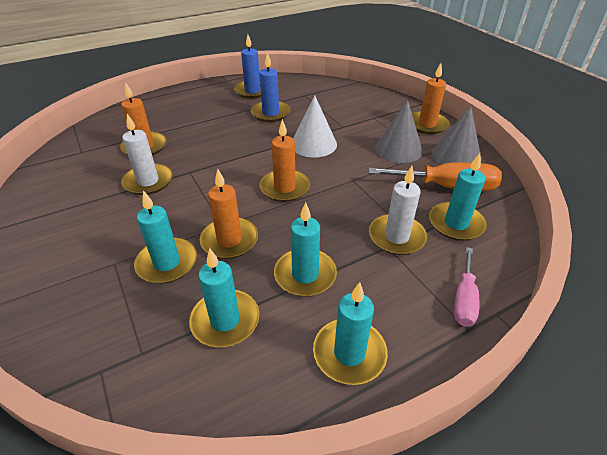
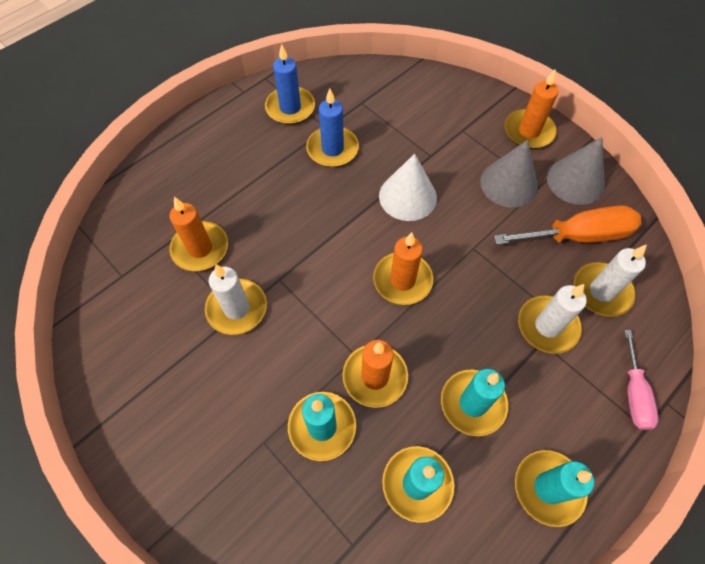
camera: 15 degrees left, 20 degrees up
(456, 224) = (601, 291): turquoise candle -> white candle

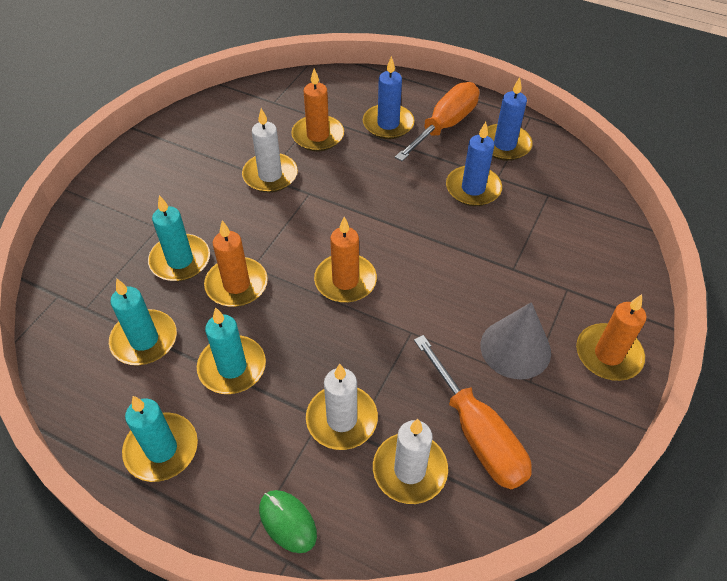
camera: 70 degrees right, 10 degrees down
(216, 183) = (388, 124): none -> blue candle
(242, 140) = (445, 125): none -> orange screwdriver
(407, 196) = (447, 261): white cone -> none
(575, 181) = (560, 418): grey cone -> none
(634, 393) = (287, 522): pink screwdriver -> green mouse

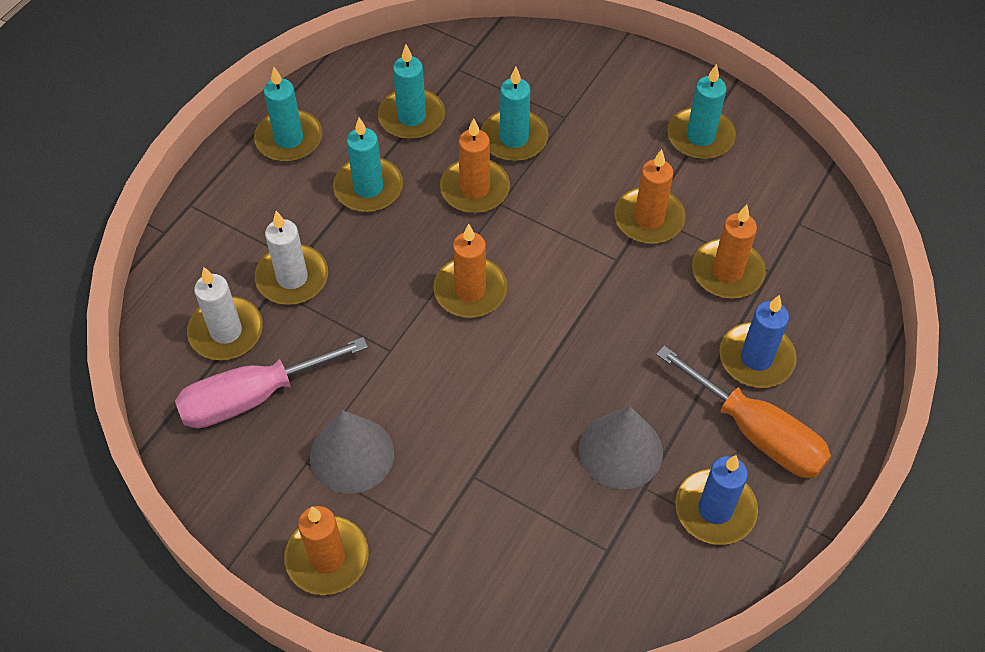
camera: 95 degrees right, 5 degrees up
(190, 147) = (700, 137): none -> turquoise candle
(270, 175) = (649, 219): white candle -> orange candle
(287, 522) = (198, 232): green mouse -> none
(473, 188) = (620, 450): blue candle -> grey cone
(477, 434) = (252, 397): orange screwdriver -> pink screwdriver

